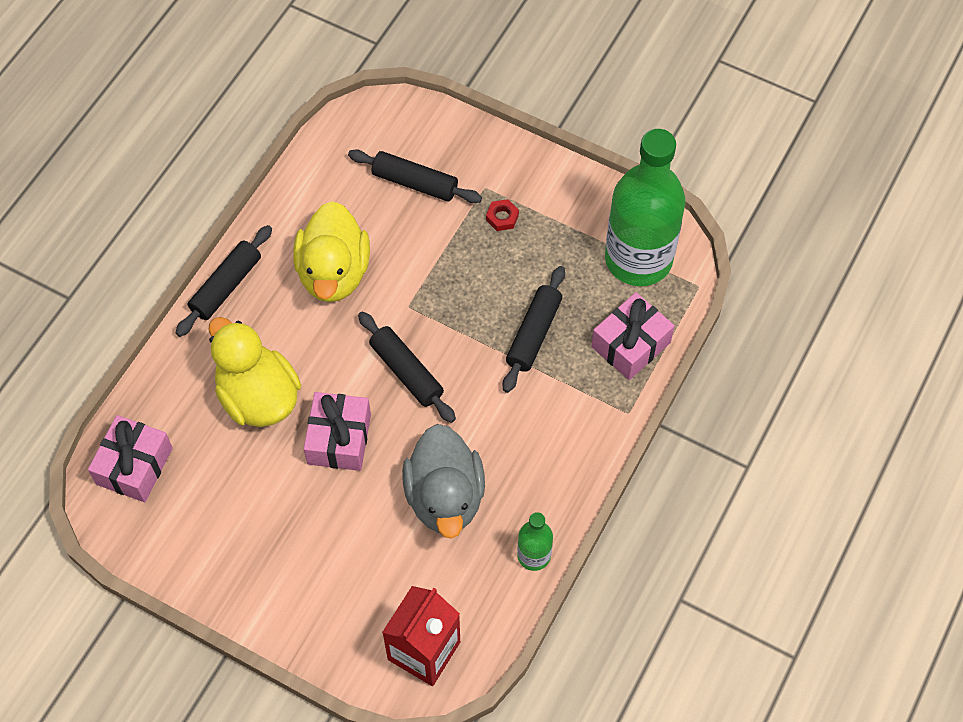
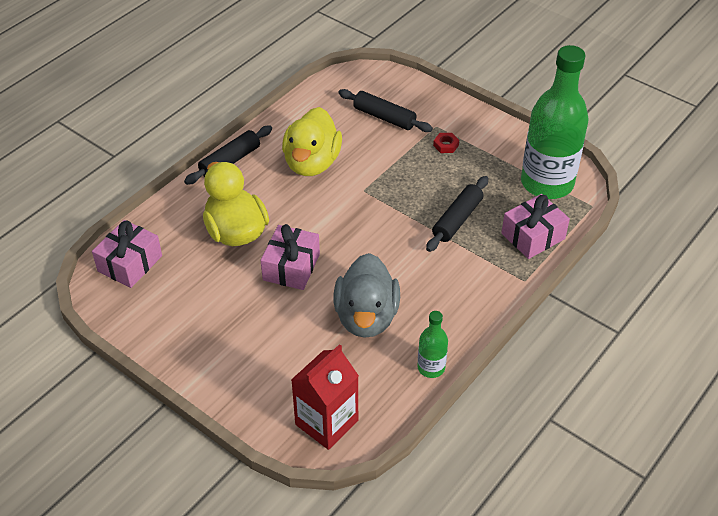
camera: 10 degrees right, 15 degrees down
(406, 372) = (353, 231): black rolling pin -> none

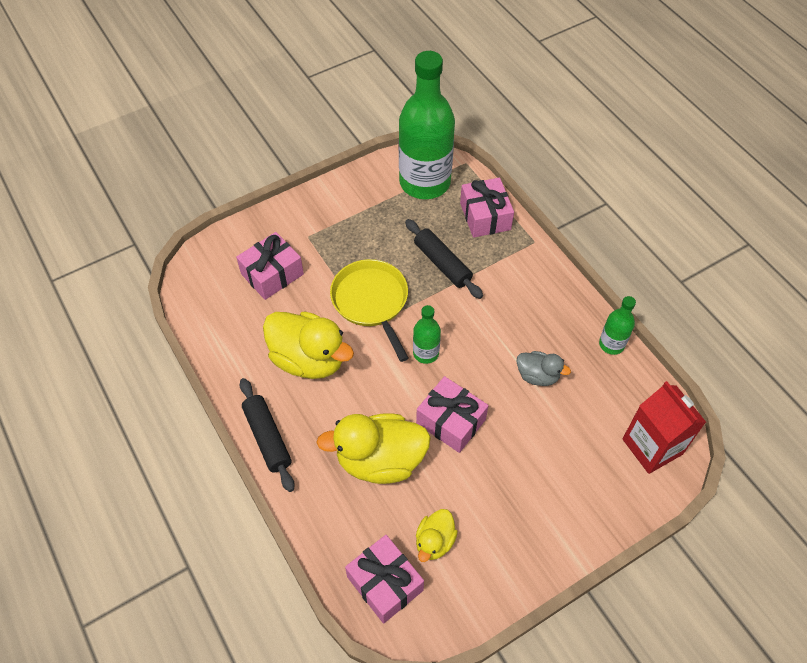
camera: 70 degrees left, 10 degrees up
(175, 284) = (434, 541): none -> yellow duck
(353, 233) = (426, 353): none -> green bottle
(366, 317) = (537, 376): grey duck -> grey duck, size x0.53
(384, 117) = (272, 274): black rolling pin -> pink gift
(389, 184) = (371, 301): none -> yellow pan
(446, 145) = (339, 238): red nut -> none

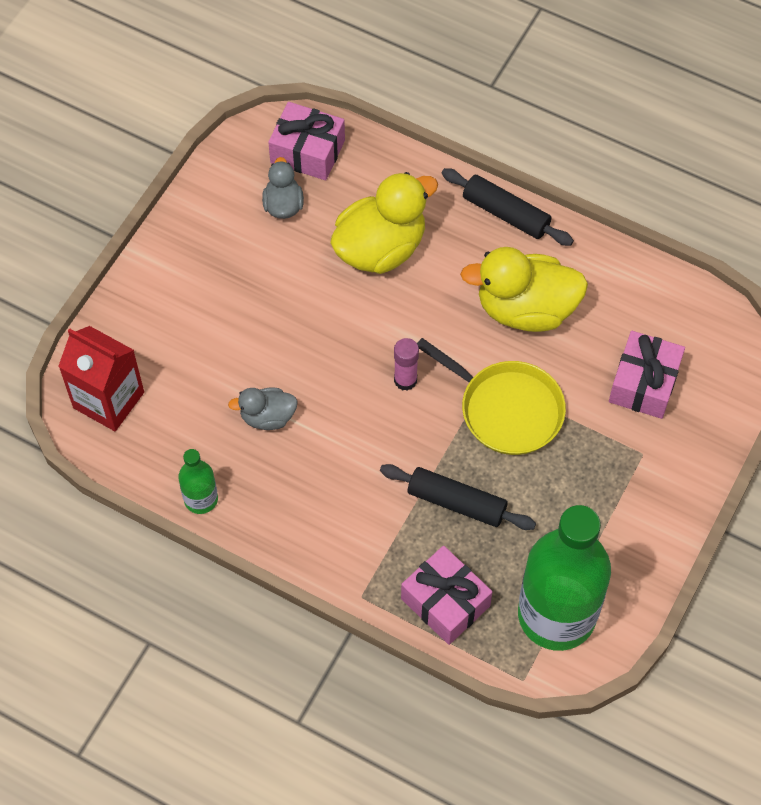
camera: 150 degrees right, 5 degrees up
(426, 353) = (405, 380): green bottle -> pink glue stick
(434, 541) = (283, 205): yellow duck -> grey duck
(451, 421) = (333, 320): pink gift -> none

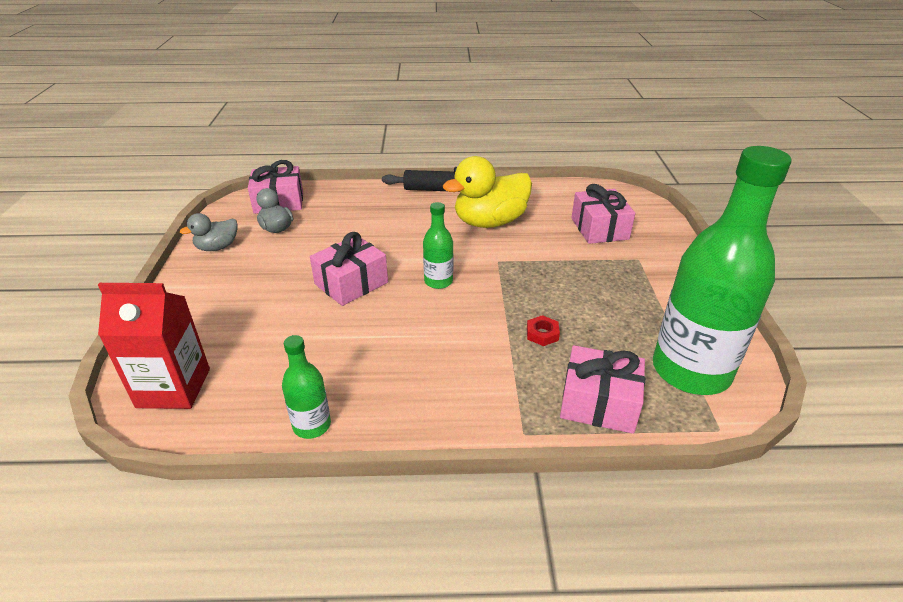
camera: 30 degrees left, 25 degrees down
(267, 417) = (340, 342): grey duck -> grey duck (217, 247)
(317, 339) = (351, 283): none -> pink gift
(380, 248) = (365, 226): yellow duck -> none
(405, 380) = (438, 281): pink glue stick -> green bottle
(456, 502) = (542, 334): black rolling pin -> red nut
(507, 409) = (526, 270): yellow pan -> none

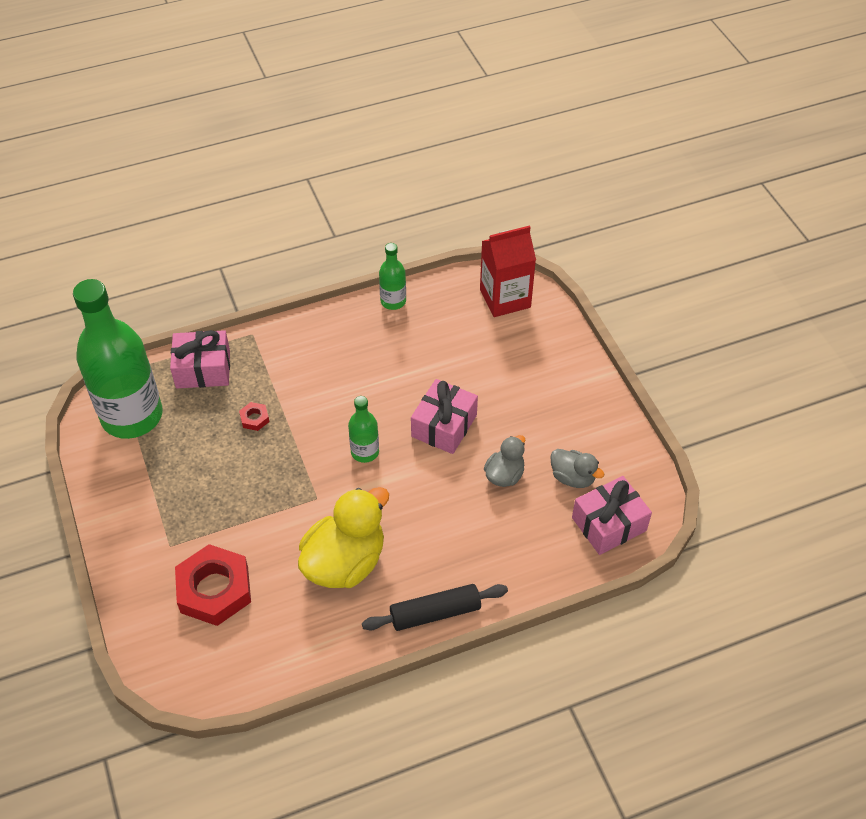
camera: 160 degrees right, 15 degrees up
(217, 247) = (606, 433): grey duck -> grey duck (504, 475)
(599, 228) = (214, 589): pink gift -> red nut

